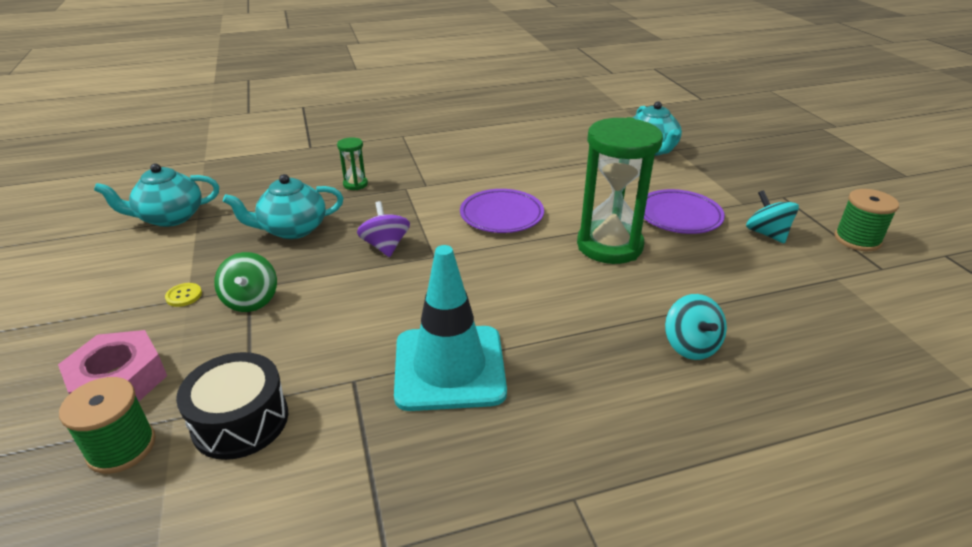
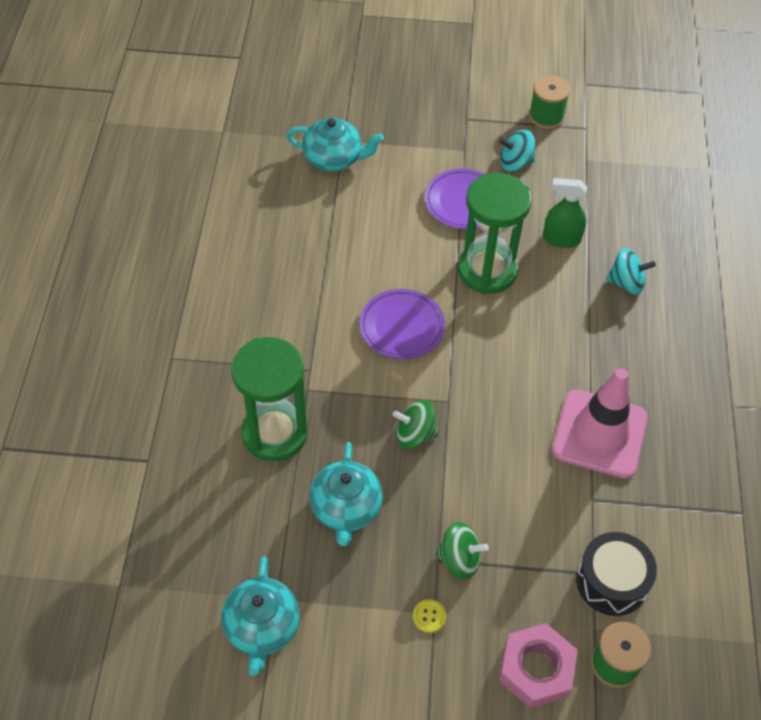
camera: 70 degrees left, 20 degrees up
(355, 184) = (274, 433): green hourglass -> green hourglass, size x2.31
(385, 246) = (415, 435): purple spinning top -> green spinning top
(449, 367) = (599, 434): turquoise traffic cone -> pink traffic cone
(701, 283) = (561, 239): none -> green spray bottle

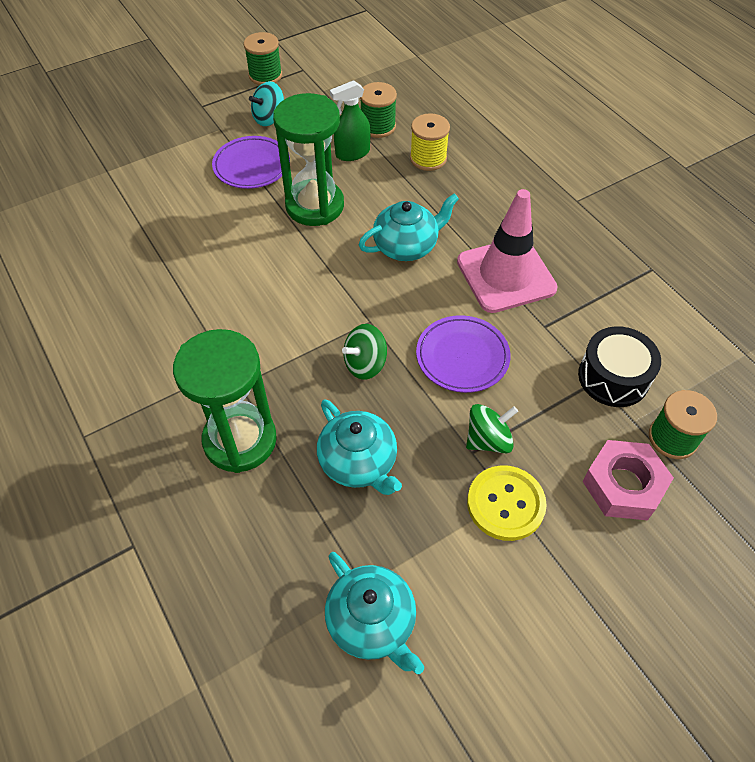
camera: 35 degrees left, 0 degrees up
(334, 159) = (109, 188): turquoise teapot -> turquoise teapot (406, 246)
(401, 327) = (281, 286): purple plate -> purple plate (462, 357)
(429, 616) = (505, 504): yellow button -> yellow button, size x2.18
(607, 225) = (378, 126): none -> green spool
(626, 283) = (428, 158): turquoise spinning top -> yellow spool

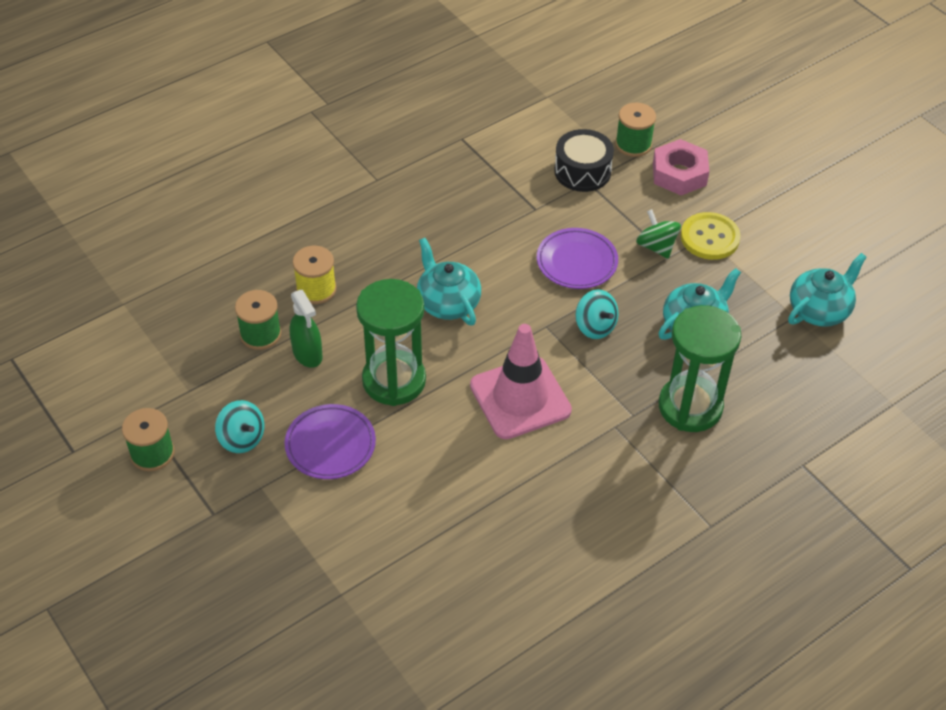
camera: 95 degrees left, 5 degrees down
(365, 364) = (595, 326): green spinning top -> turquoise spinning top
(506, 275) = (478, 232): pink traffic cone -> pink traffic cone (520, 398)

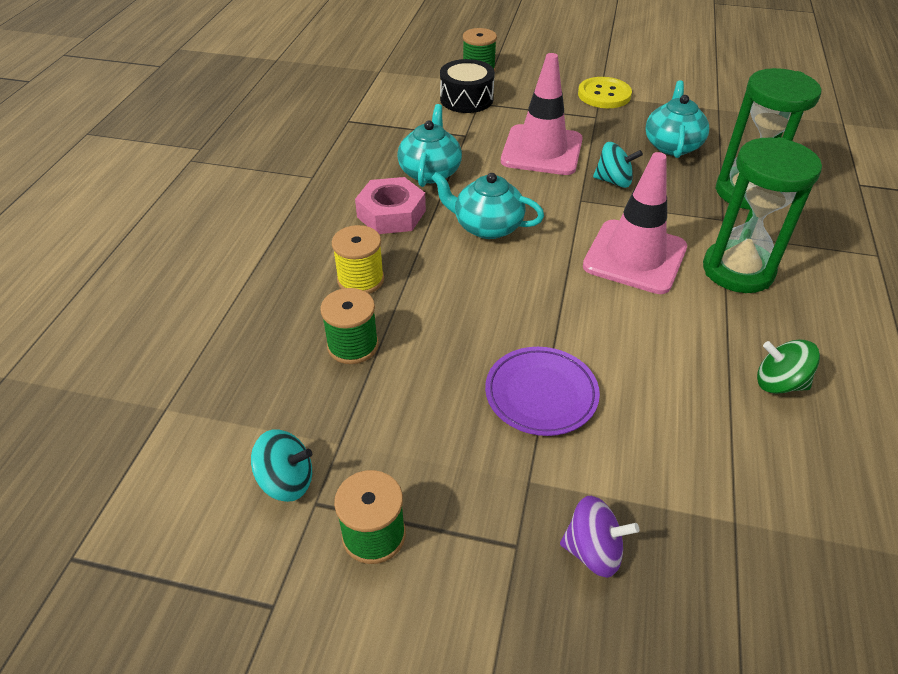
camera: 40 degrees left, 5 degrees down
(242, 438) = (452, 449): turquoise spinning top -> turquoise spinning top (286, 481)
(247, 547) = (593, 551): none -> purple spinning top
(307, 354) = (419, 334): green spray bottle -> none
(394, 380) = (523, 306): green hourglass -> green hourglass (738, 270)
(576, 262) = (542, 150): purple plate -> pink traffic cone
(656, 246) = (579, 115): green spinning top -> green spinning top (779, 383)
(679, 174) = (532, 72): pink nut -> pink nut (391, 214)
(819, 310) = (726, 98): turquoise teapot -> turquoise teapot (430, 172)

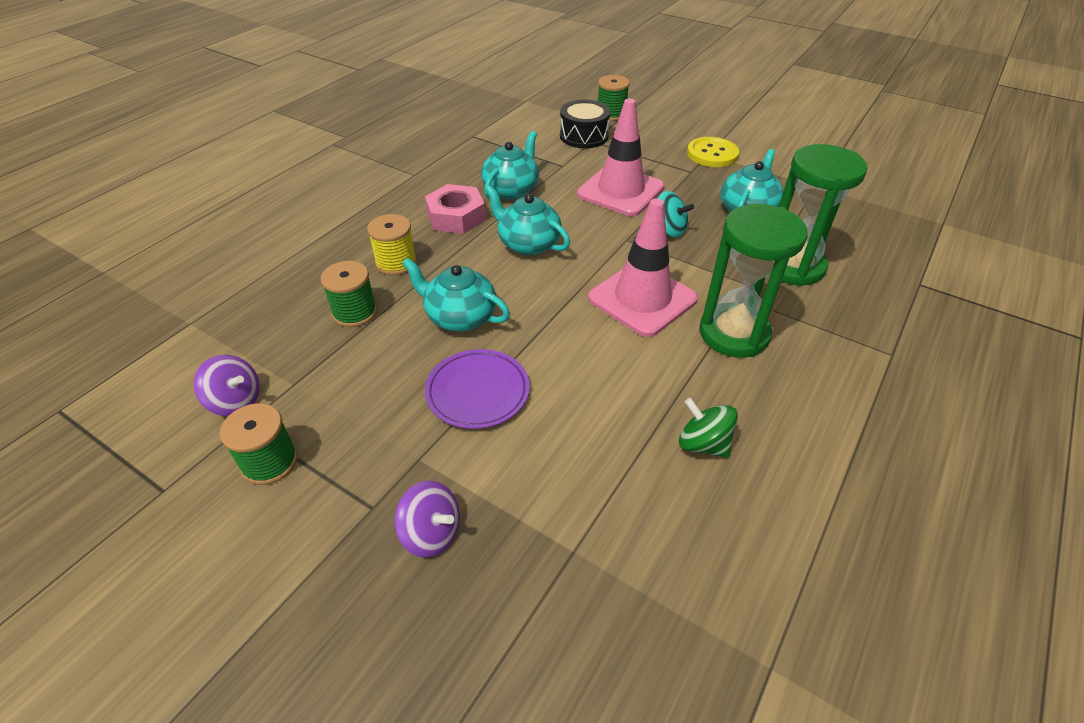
camera: 20 degrees right, 0 degrees up
(286, 481) = (236, 401): turquoise spinning top -> purple spinning top
(469, 321) = (460, 317): none -> turquoise teapot

